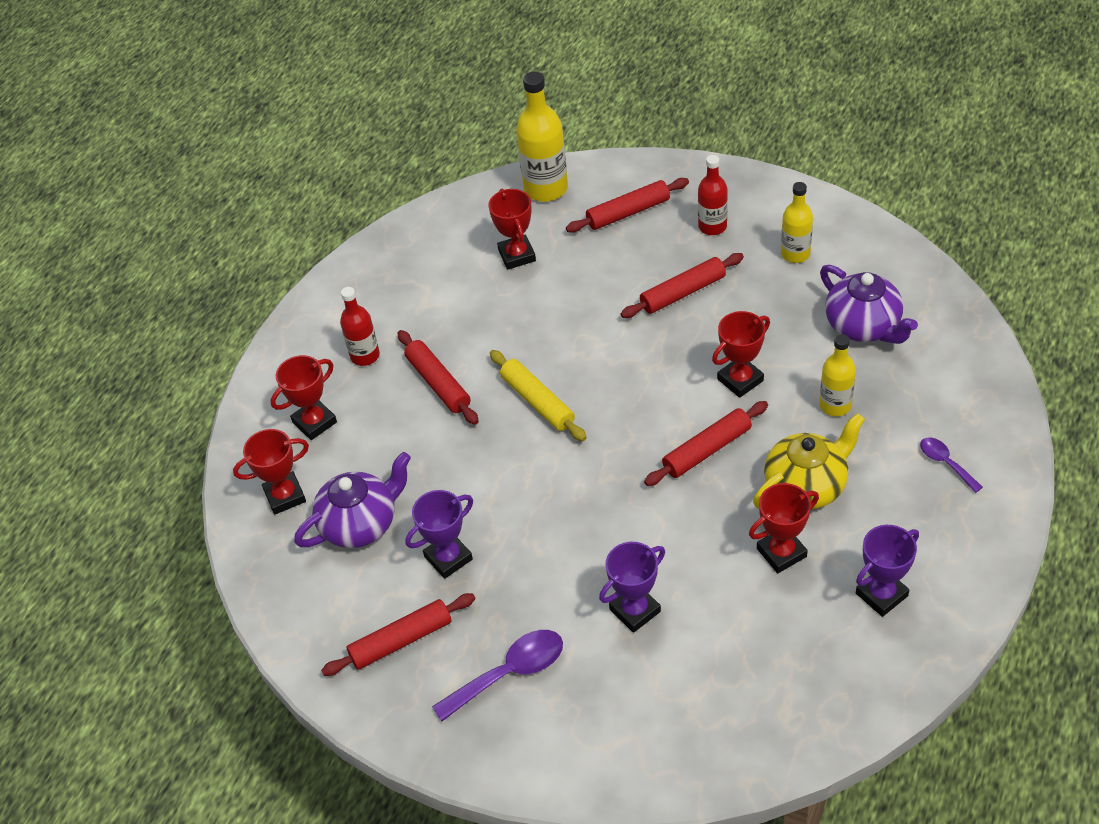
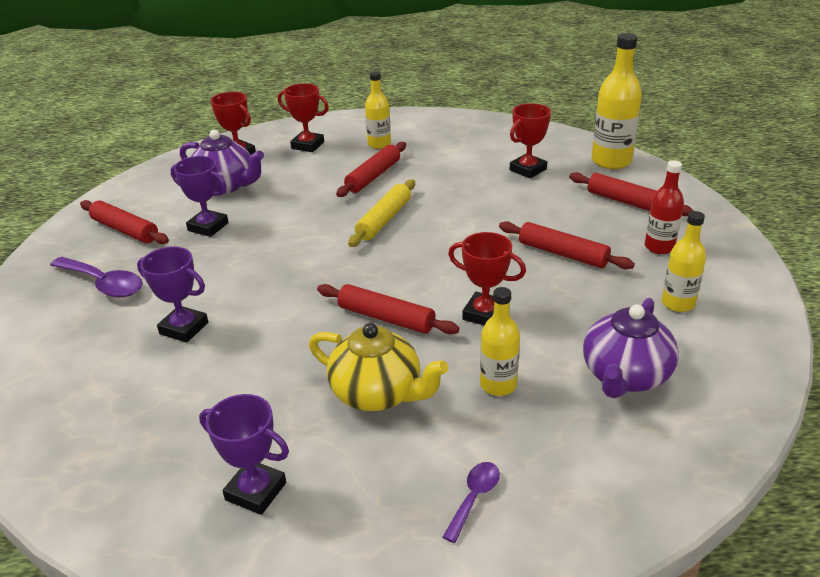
camera: 60 degrees right, 15 degrees down
(365, 356) = (379, 144): red bottle -> yellow bottle
(781, 552) = (283, 399): red trophy -> none

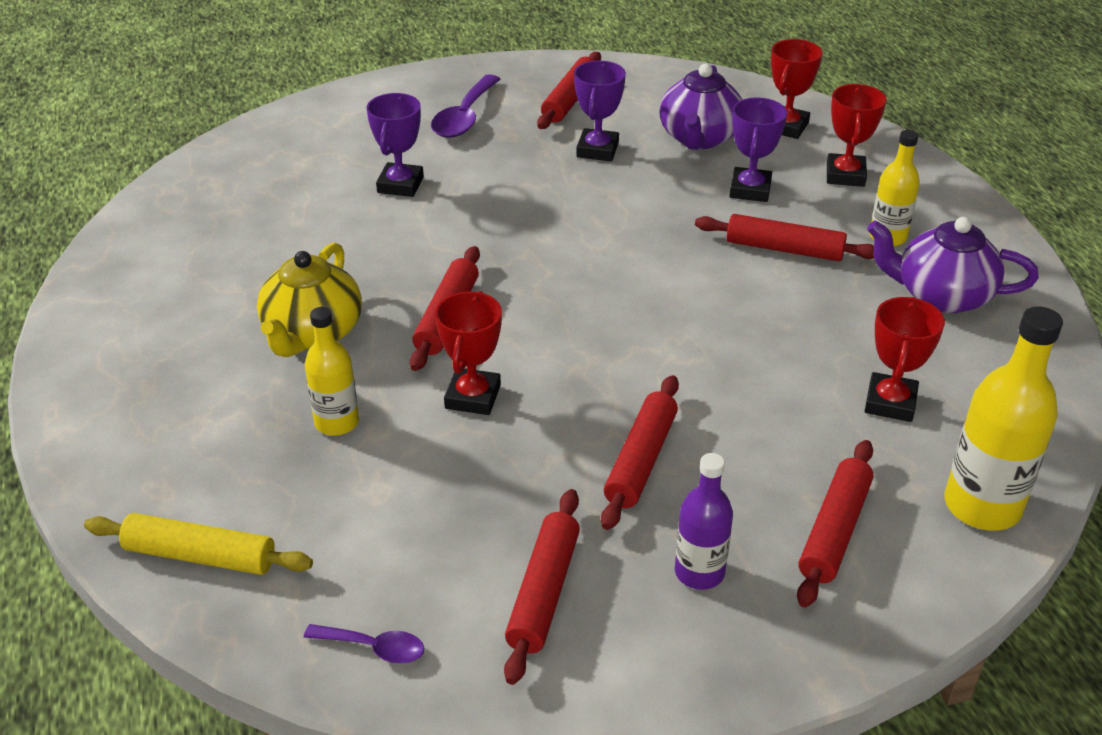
camera: 75 degrees right, 5 degrees up
(256, 491) = (174, 284): purple trophy -> purple trophy (750, 190)
(384, 220) = (667, 279): yellow rolling pin -> yellow rolling pin (200, 556)
(474, 498) = (162, 423): purple spoon -> purple spoon (373, 648)
(528, 170) = (890, 402): red trophy -> red trophy turned 75 degrees clockwise
(625, 376) = (367, 535): purple teapot -> purple teapot (941, 296)
(659, 247) = (699, 572): red bottle -> purple bottle
(678, 303) = (543, 592): yellow bottle -> red rolling pin

